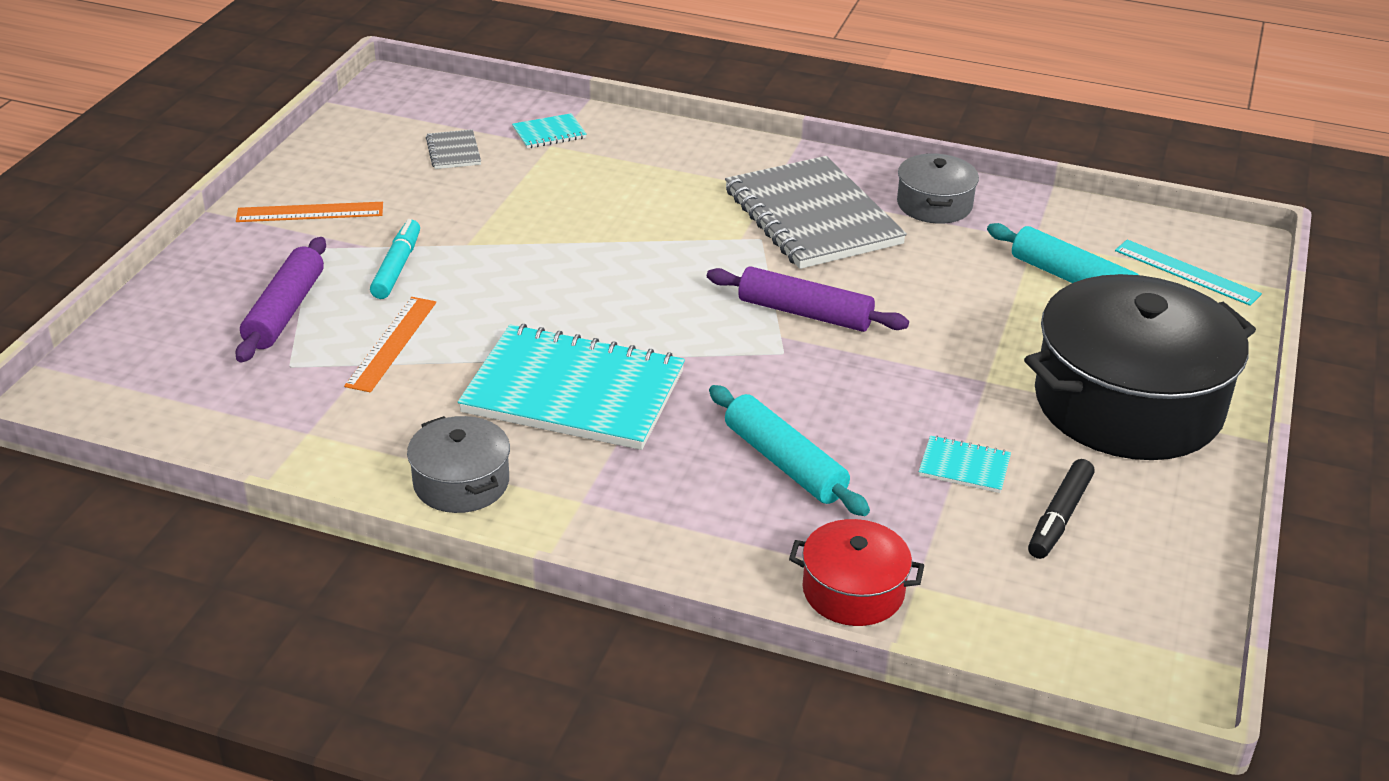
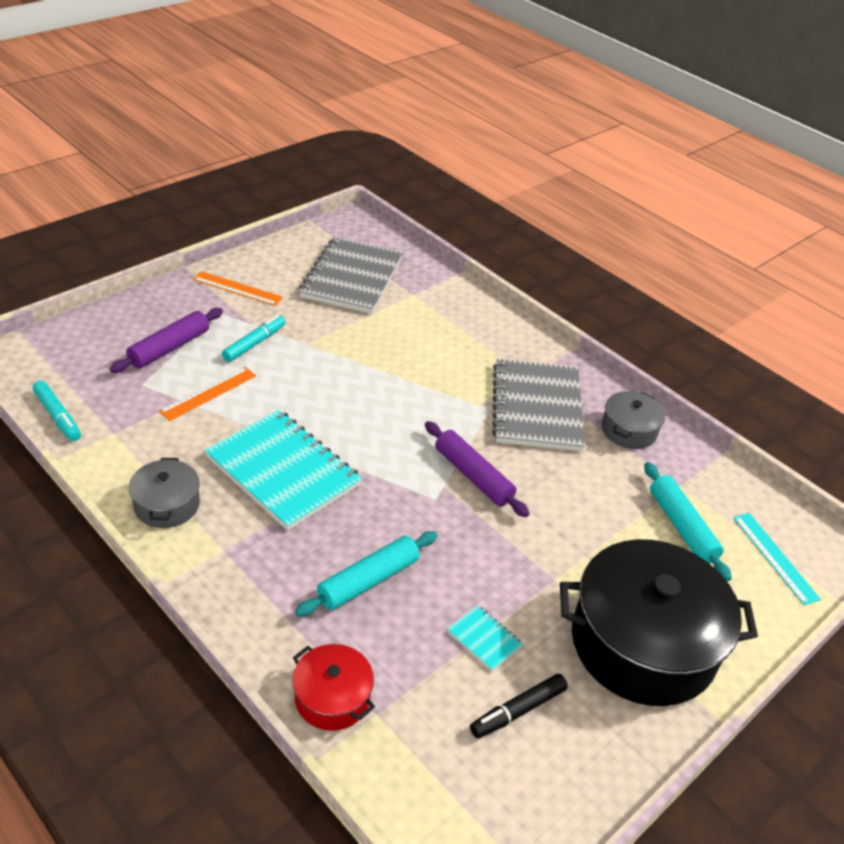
camera: 25 degrees right, 5 degrees up
(207, 442) = (58, 416): none -> turquoise marker
(453, 151) = (352, 278): grey notebook -> grey notebook, size x2.41
(549, 133) = (419, 286): turquoise notebook -> none
(784, 463) = (368, 580): turquoise rolling pin -> turquoise rolling pin turned 60 degrees clockwise

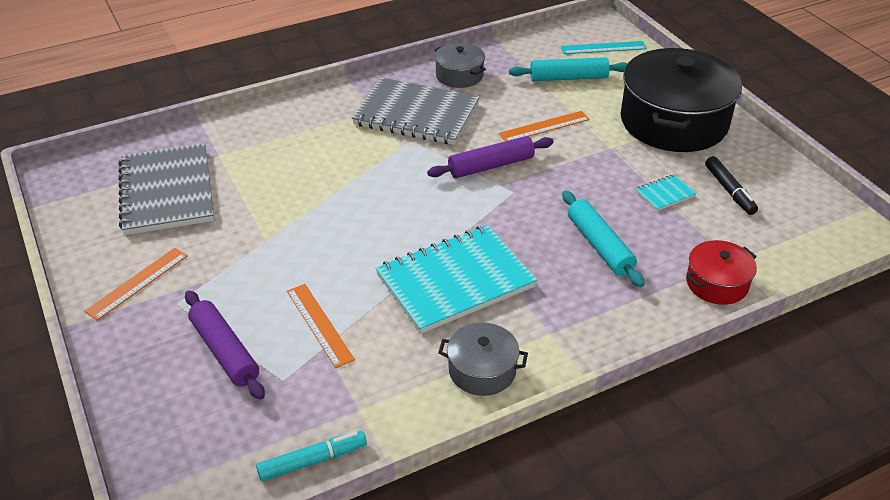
camera: 70 degrees left, 0 degrees up
(254, 343) = (248, 280): turquoise marker -> none
(352, 278) = (167, 192): grey notebook -> grey notebook turned 45 degrees clockwise
(567, 513) = (544, 127): none -> orange ruler

